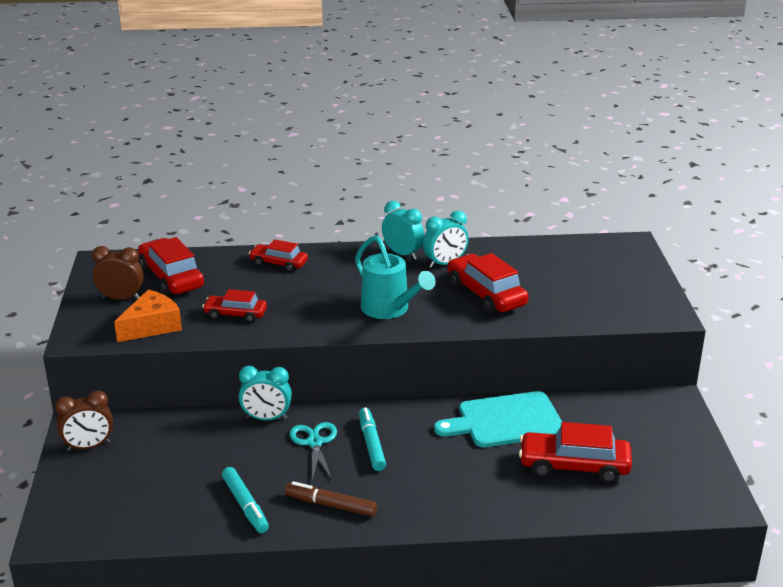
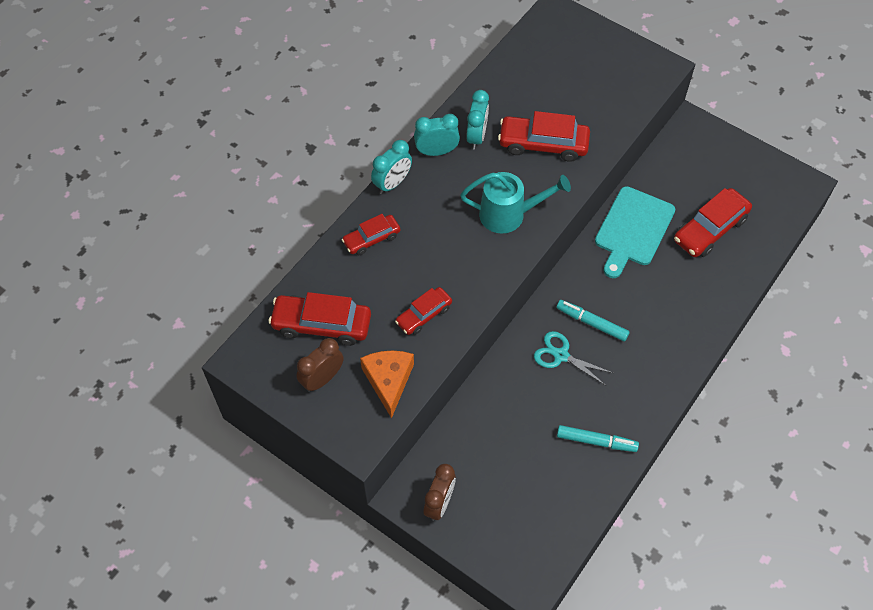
camera: 50 degrees left, 30 degrees up
(266, 418) = (505, 366): turquoise clock -> turquoise clock (392, 183)
(330, 505) = (637, 391): brown marker -> none

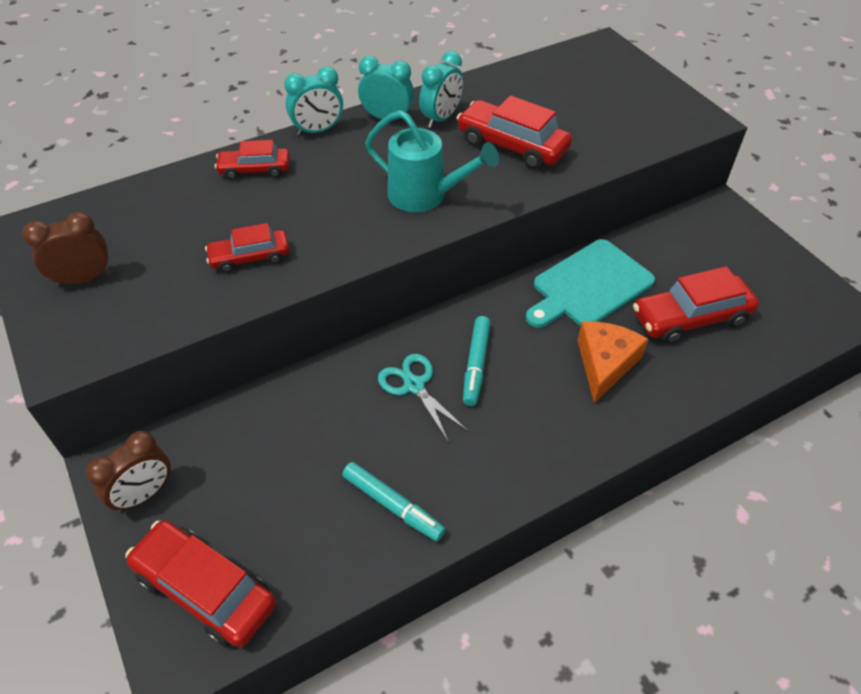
camera: 25 degrees right, 10 degrees down
(322, 324) = (132, 228): red car -> red car (205, 589)
(389, 381) = (153, 309): orange cheese -> orange cheese (605, 364)
(592, 323) = (476, 365): turquoise marker -> turquoise marker turned 135 degrees counterclockwise

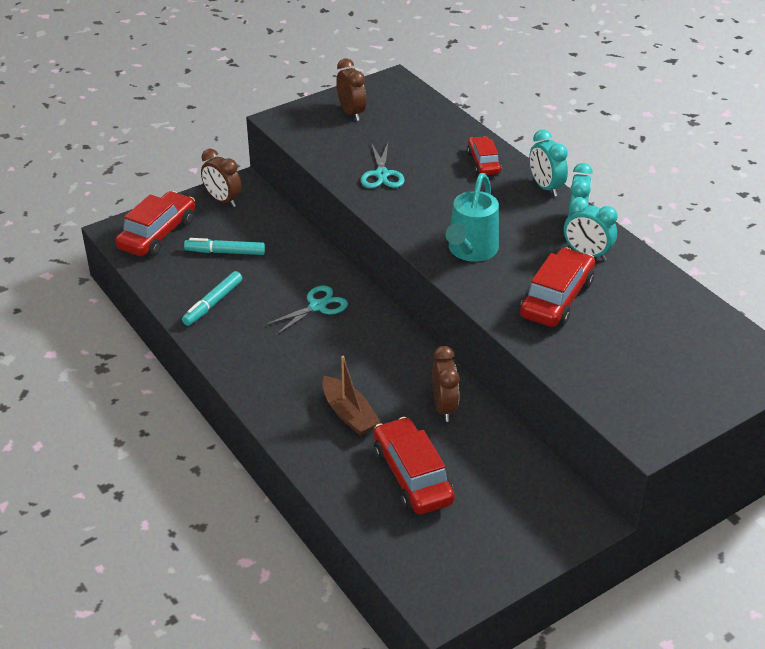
camera: 85 degrees right, 10 degrees down
(250, 257) = (382, 174): red car -> turquoise scissors
(476, 365) = (341, 338): turquoise marker -> turquoise marker (225, 252)
(589, 285) = (444, 407): turquoise cutting board -> brown clock
(605, 364) = (349, 414): orange cheese -> brown boat

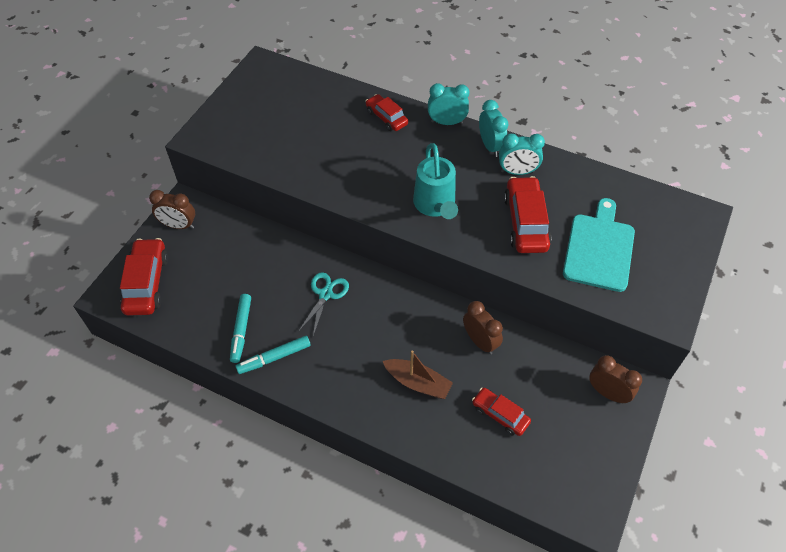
camera: 30 degrees left, 15 degrees up
(225, 252) = (216, 276): turquoise marker -> turquoise marker (274, 358)
(351, 113) = (251, 109): brown clock -> brown clock (607, 393)
(382, 174) = (318, 160): turquoise scissors -> none
(412, 476) = (500, 415): red car -> red car, size x0.62
(545, 187) = (446, 122): turquoise clock -> turquoise clock turned 150 degrees clockwise
(621, 351) = (599, 249): none -> turquoise cutting board

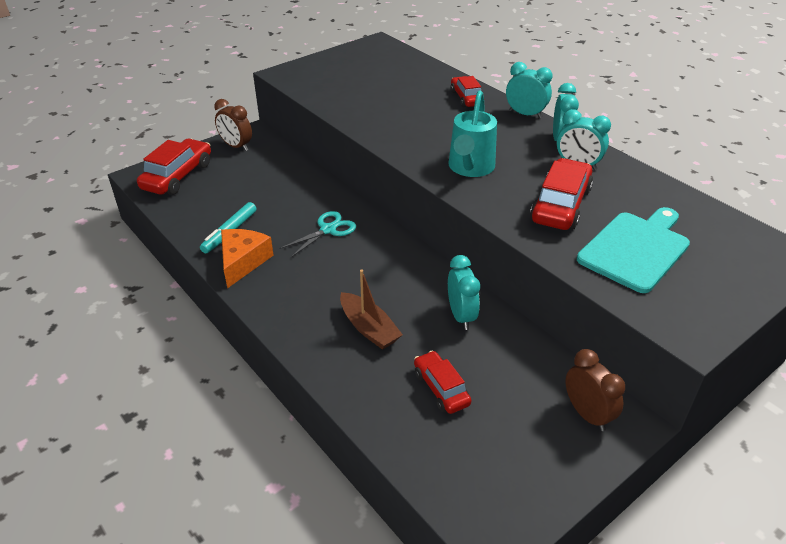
camera: 25 degrees right, 15 degrees down
(274, 358) = (243, 262): turquoise marker -> orange cheese
(480, 341) = (461, 316): brown clock -> turquoise clock

